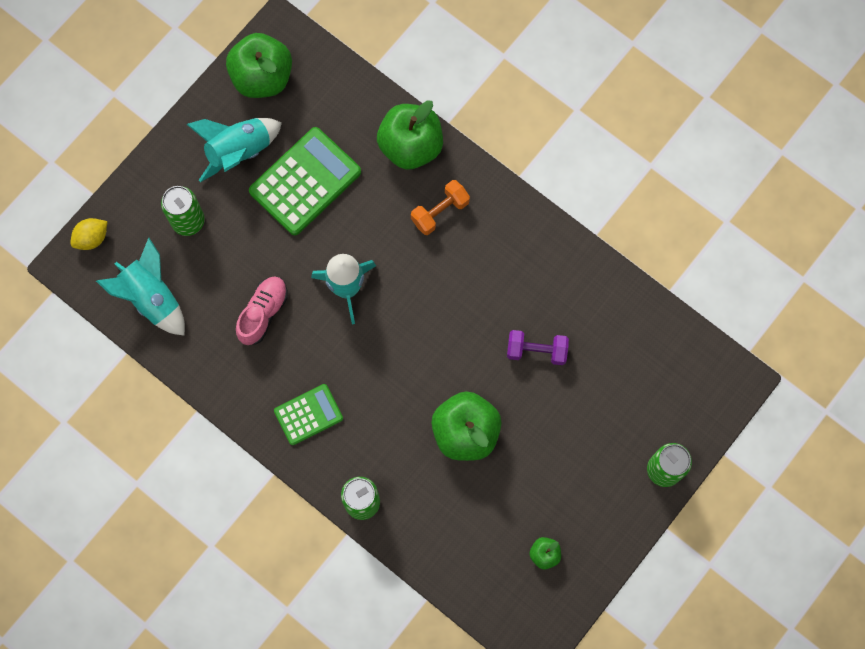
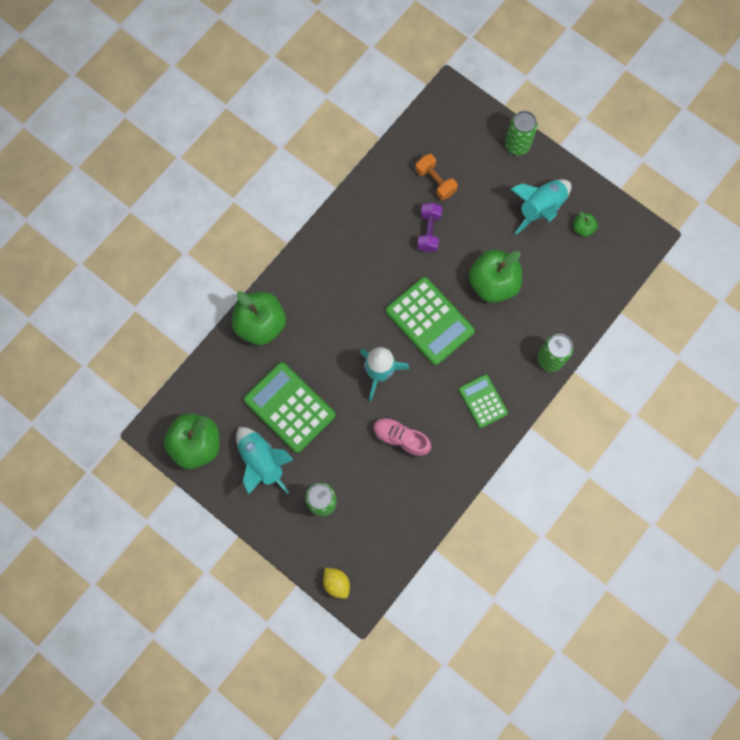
camera: 90 degrees left, 0 degrees up
(152, 297) = (388, 529): turquoise rocket -> turquoise rocket (540, 208)
(414, 350) = (429, 321): none -> green calculator
(440, 212) = (317, 302): orange dumbbell -> orange dumbbell (435, 181)

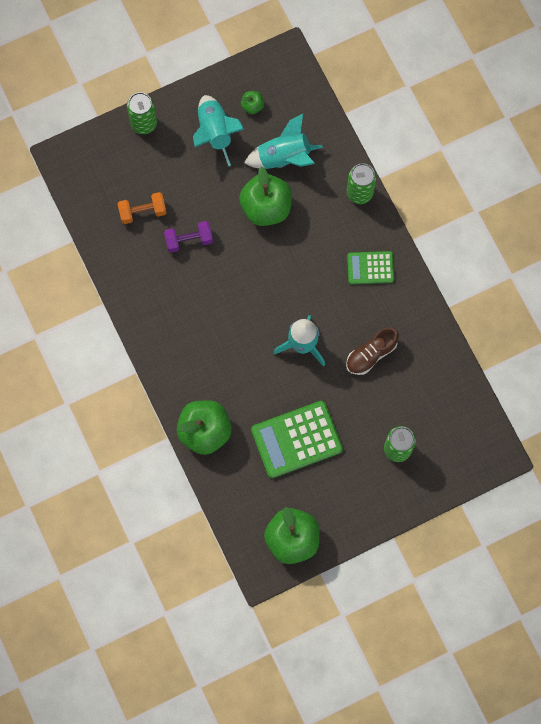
camera: 65 degrees left, 0 degrees up
(262, 462) = (336, 486): turquoise rocket -> turquoise rocket (284, 158)
(336, 583) = (475, 468): yellow lemon -> none
(400, 438) = (371, 354): pink shoe -> brown shoe
(429, 231) = (189, 240): purple dumbbell -> purple dumbbell turned 45 degrees counterclockwise
(429, 321) = (274, 279): green calculator -> none

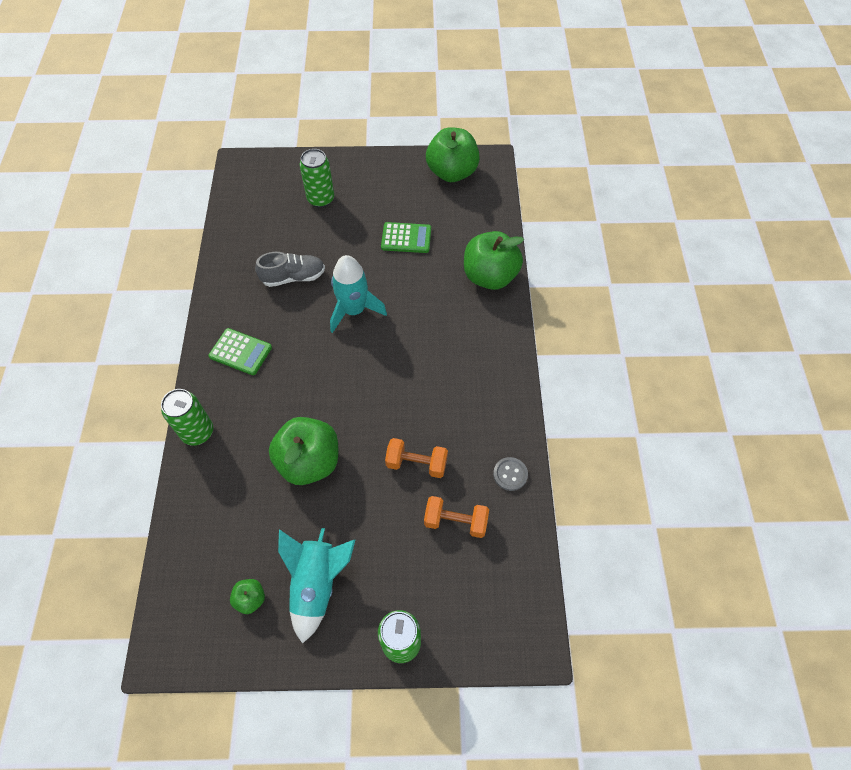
camera: 155 degrees left, 15 degrees down
(118, 262) = (510, 474): none -> grey button
(189, 240) = (416, 463): purple dumbbell -> orange dumbbell
(284, 158) = (253, 511): turquoise rocket -> none
(296, 439) = (406, 238): green calculator -> green calculator, size x0.59
(371, 354) = (293, 277): brown shoe -> grey shoe

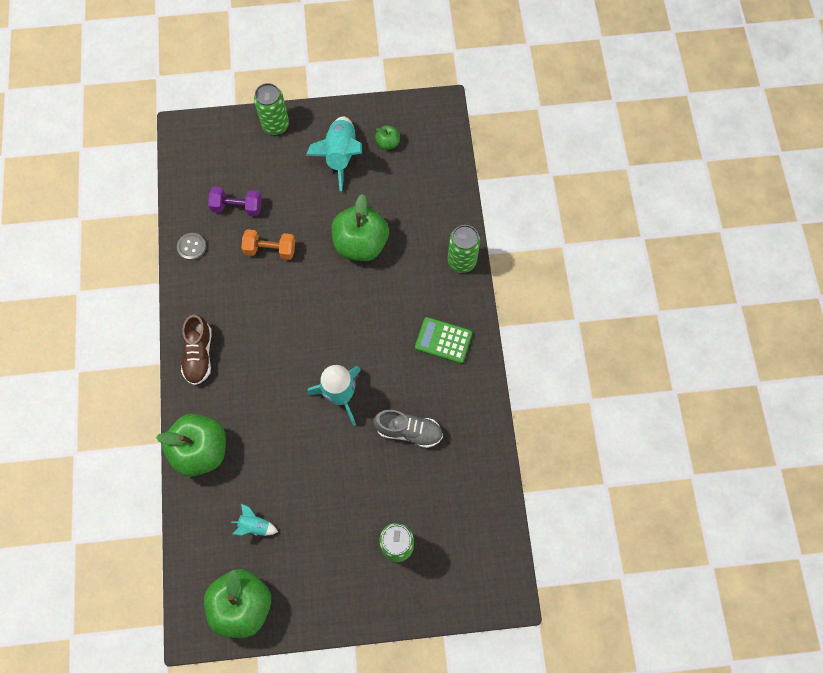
camera: 175 degrees right, 10 degrees up
(293, 277) = (409, 431): grey shoe -> grey shoe turned 150 degrees counterclockwise
(406, 238) = (293, 495): green calculator -> none
(441, 220) = (255, 525): none -> turquoise rocket
(455, 521) = (237, 207): orange dumbbell -> purple dumbbell
(495, 357) = (199, 355): none -> brown shoe

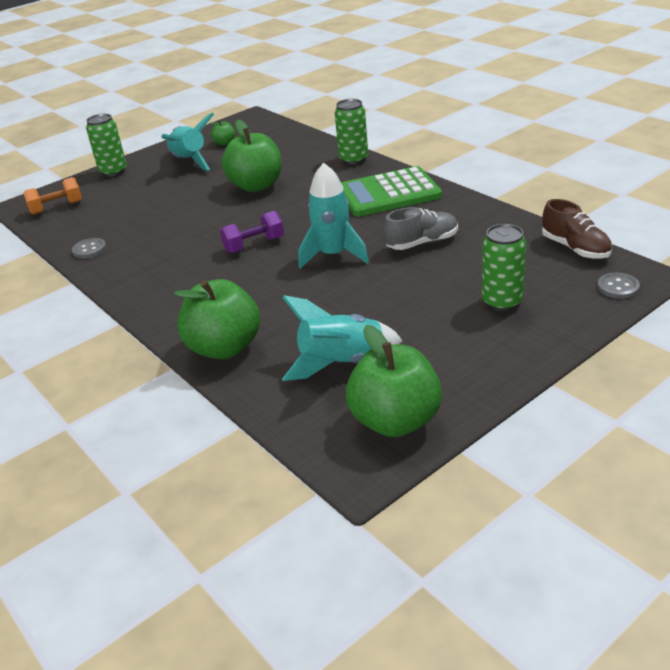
camera: 30 degrees left, 35 degrees down
(199, 355) = (159, 297): brown shoe -> brown shoe (575, 248)
(237, 207) = (116, 215): purple dumbbell -> purple dumbbell (254, 245)
(255, 525) = (342, 363): turquoise rocket -> turquoise rocket, size x2.01
(270, 249) = (173, 220): orange dumbbell -> orange dumbbell (56, 208)
(443, 340) = (388, 193): green calculator -> green calculator, size x1.70
(481, 593) = (618, 287): none -> grey button

